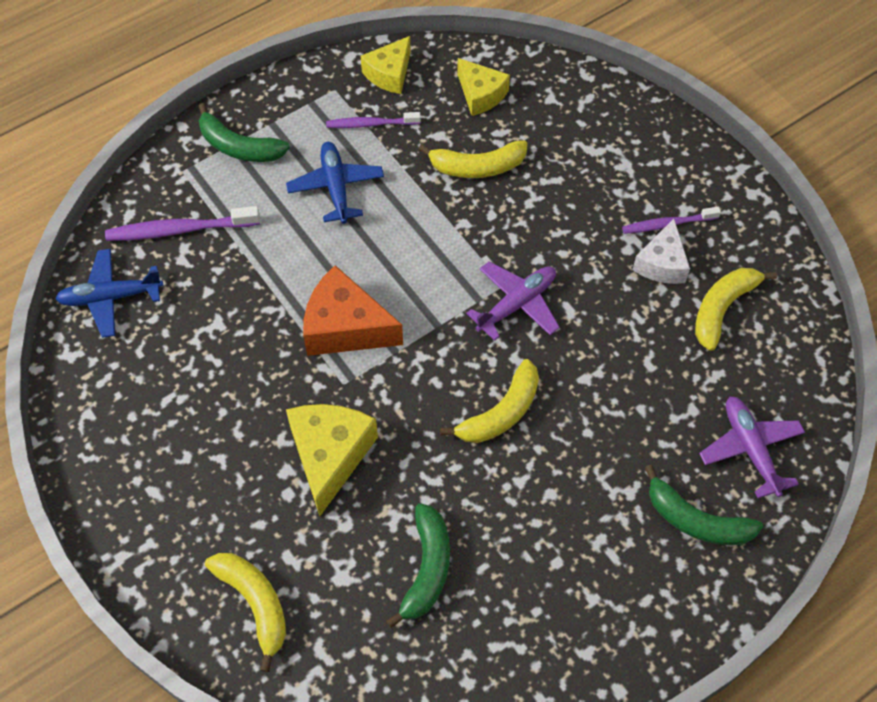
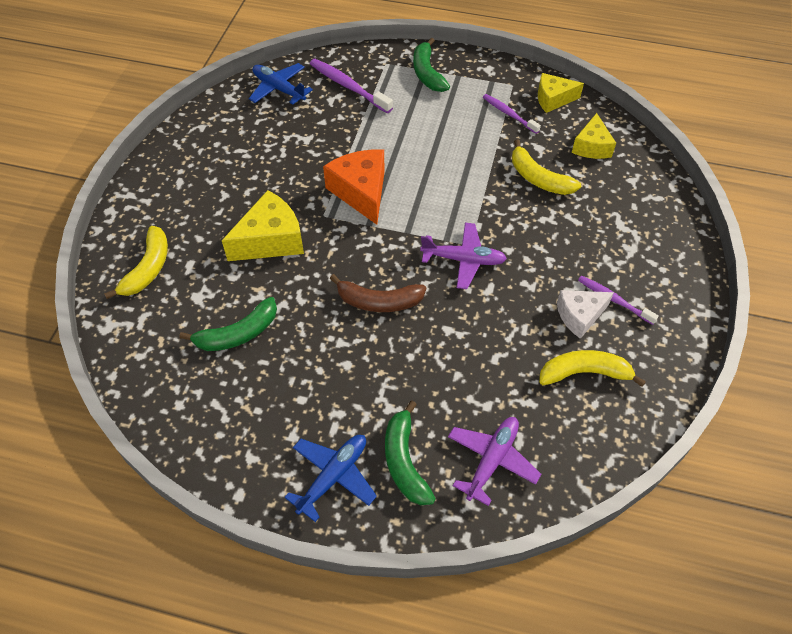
camera: 50 degrees right, 5 degrees down
(336, 187) = (448, 128): blue plane -> blue plane (333, 476)
(501, 413) = (379, 301): yellow banana -> brown banana

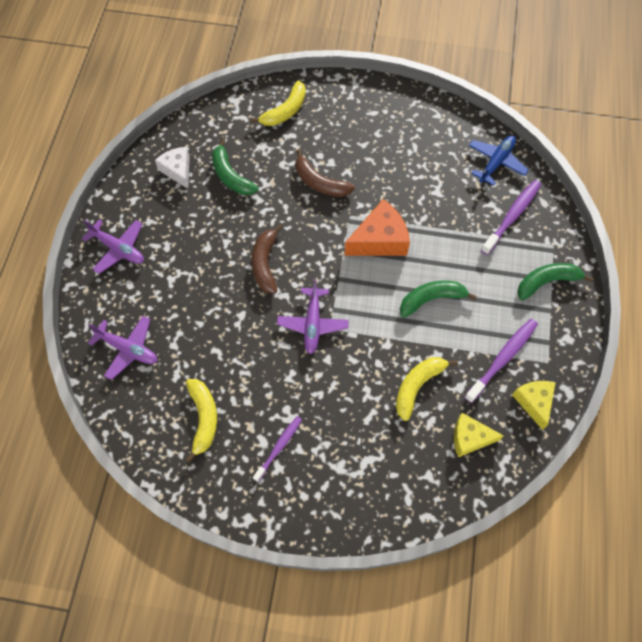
camera: 85 degrees right, 10 degrees up
(148, 269) = (285, 111): yellow banana -> yellow banana turned 60 degrees counterclockwise
(271, 240) = (320, 183): yellow cheese -> brown banana
(333, 476) = (118, 249): blue plane -> purple plane
(404, 461) = (129, 292): green banana -> green banana (431, 299)
(509, 114) = (502, 359): purple toothbrush -> purple toothbrush, size x1.55
(579, 316) = (260, 417): white cheese -> white cheese (178, 170)

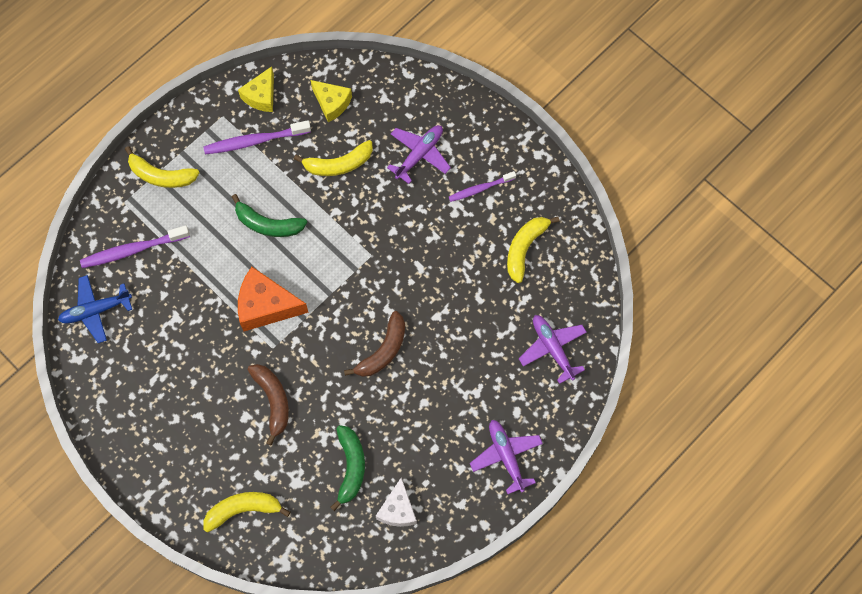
camera: 145 degrees left, 5 degrees up
(312, 324) = (382, 268): purple plane -> purple plane (419, 154)
(546, 282) = (161, 175): green banana -> yellow banana

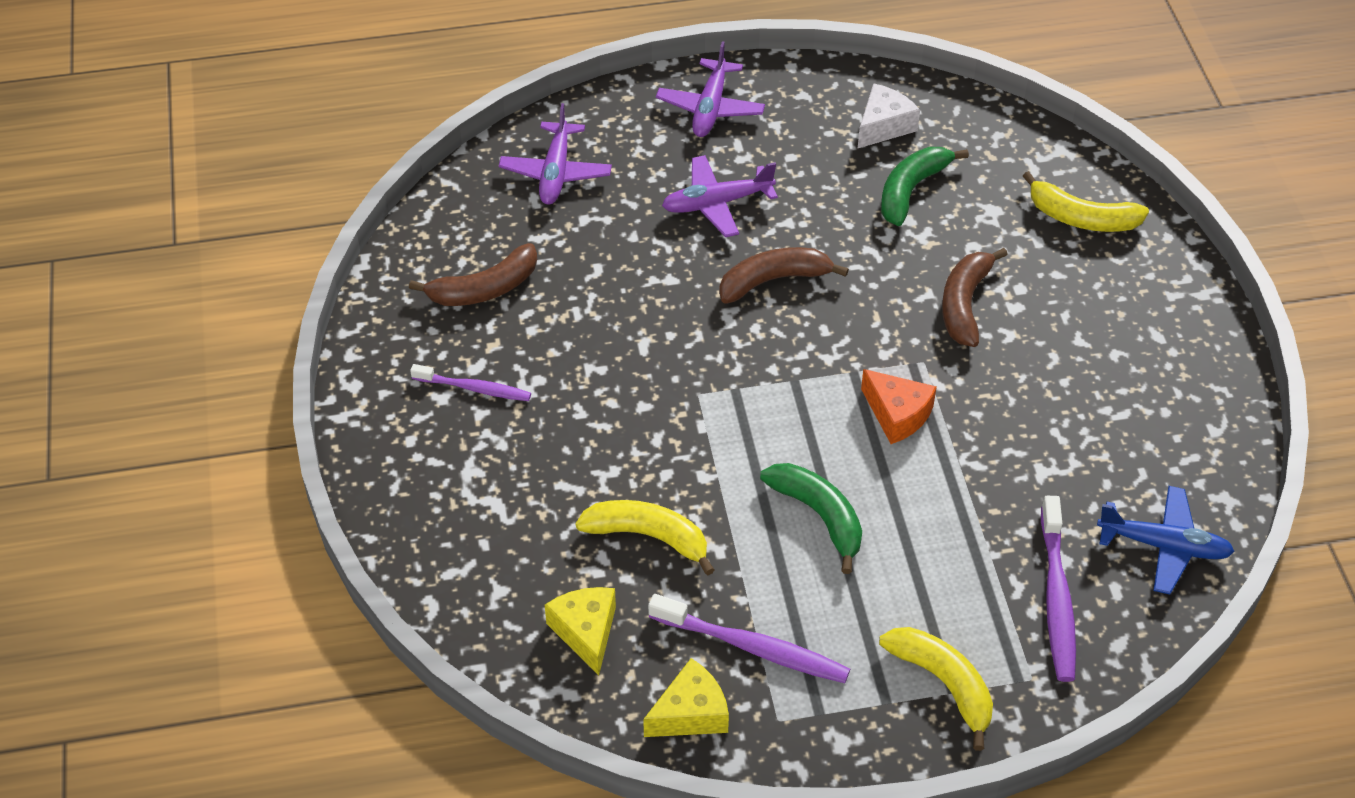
camera: 145 degrees left, 20 degrees down
(133, 250) = (1057, 598): purple toothbrush -> purple toothbrush turned 75 degrees clockwise
(266, 306) = (897, 415): orange cheese -> orange cheese, size x0.65
(419, 154) = (518, 480): purple plane -> purple plane (717, 203)
(525, 248) = (484, 289): yellow banana -> brown banana

